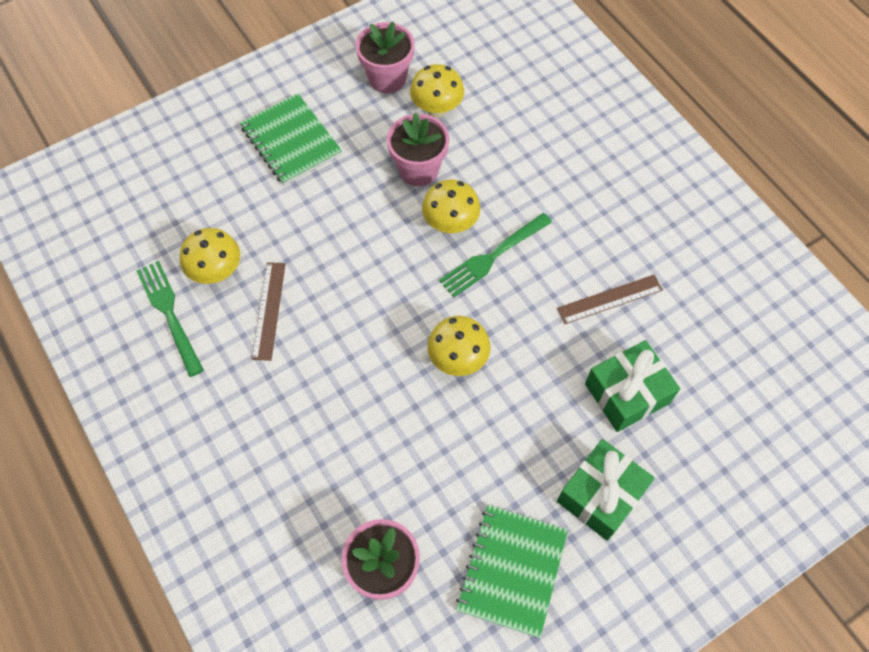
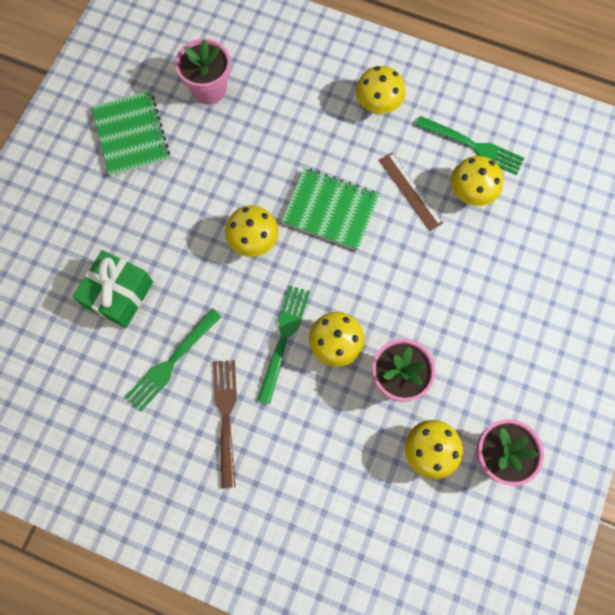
camera: 145 degrees right, 10 degrees up
(220, 419) = (377, 106): none -> yellow mushroom
(291, 141) = (517, 334): green notebook -> green notebook (330, 210)
(587, 227) = (226, 416): none -> brown fork
(601, 495) = (100, 213): green gift -> none
(609, 299) = (172, 362): brown ruler -> green fork

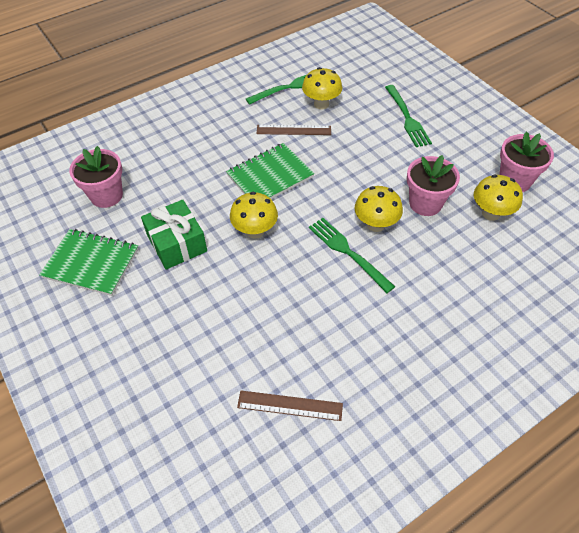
camera: 55 degrees left, 20 degrees down
(96, 384) = (290, 405): none -> brown ruler
(118, 294) = (221, 344): green gift -> green gift (177, 243)
(172, 362) = (312, 336): green fork -> green fork (407, 118)
(226, 416) = (386, 322): brown fork -> none
(377, 106) = (216, 115): yellow mushroom -> none

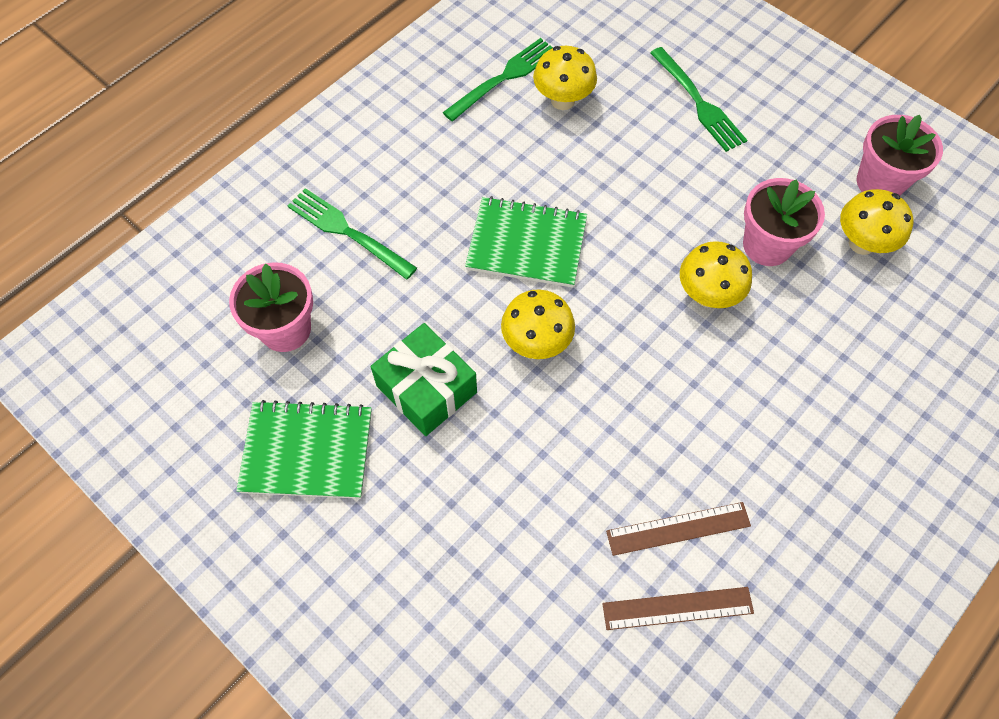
camera: 15 degrees left, 10 degrees up
(270, 176) = (526, 244): green notebook -> green notebook turned 60 degrees clockwise
(293, 130) = (536, 155): brown ruler -> brown ruler (678, 528)
(348, 252) = (682, 349): green fork -> green fork (348, 232)

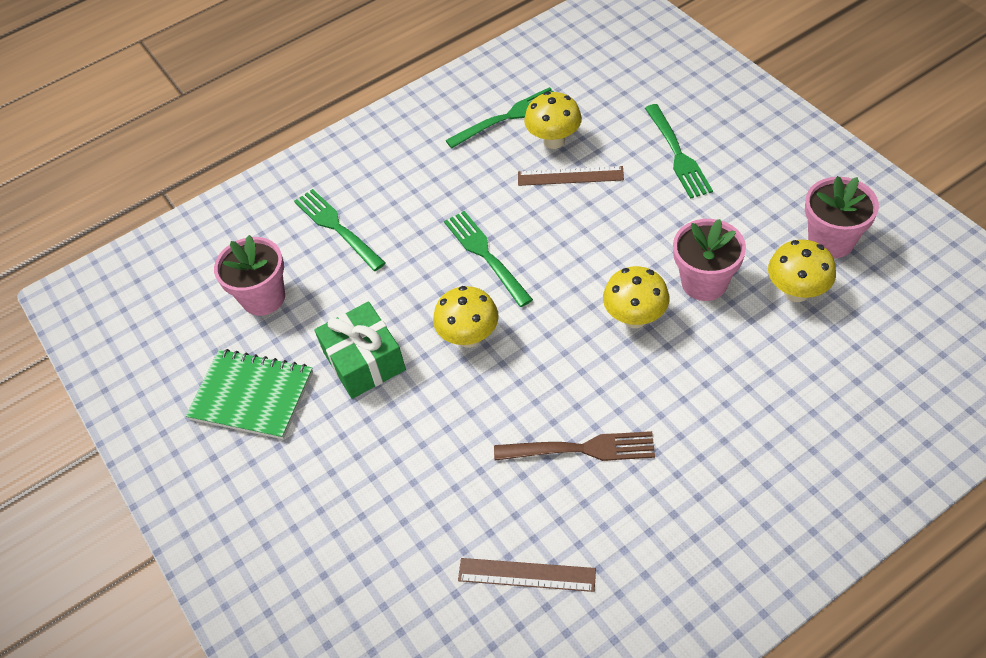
camera: 20 degrees right, 10 degrees down
(526, 244) = (486, 255): green notebook -> green fork
(678, 528) = (547, 509): brown ruler -> brown ruler (570, 176)
(693, 454) = (581, 449): none -> brown fork

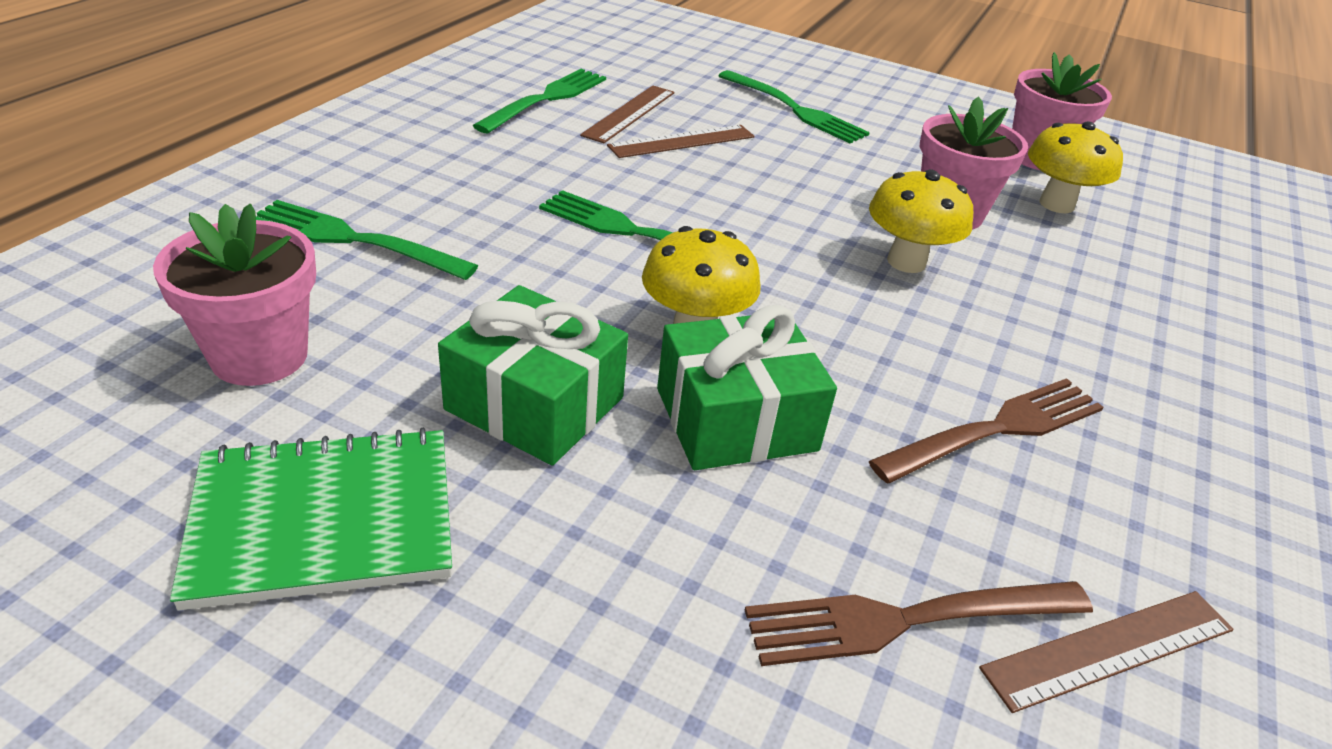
camera: 40 degrees left, 15 degrees down
(449, 527) = (907, 620): none -> brown fork
(450, 399) = (736, 419): none -> green gift
(554, 141) = (629, 113): yellow mushroom -> brown ruler

